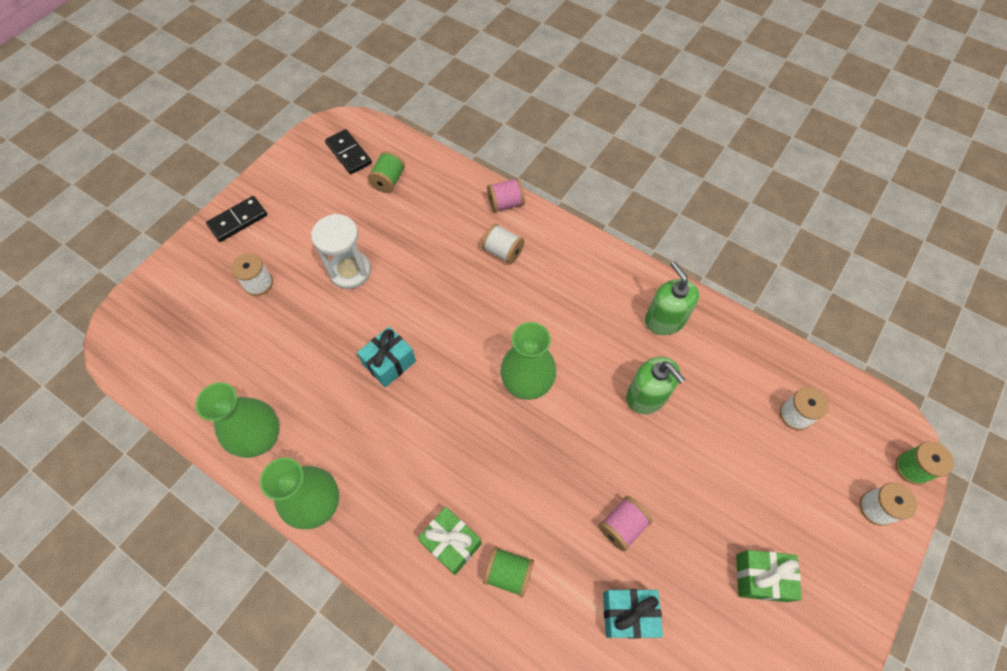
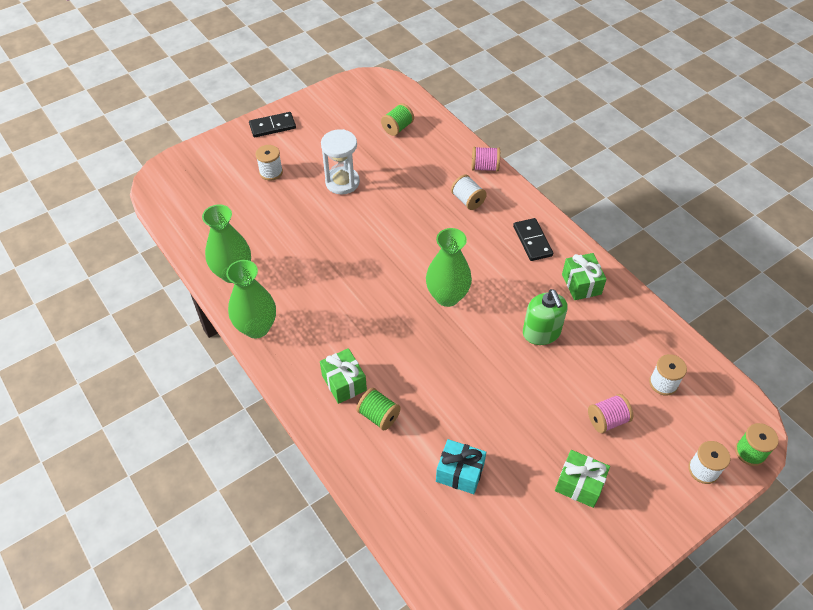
camera: 20 degrees right, 10 degrees down
(349, 153) = (374, 101): black domino -> black domino (532, 241)
(389, 363) = (347, 251): turquoise gift -> none
(622, 526) = (481, 414): pink spool -> pink spool (607, 420)
(664, 320) = (581, 284): green soap dispenser -> green gift

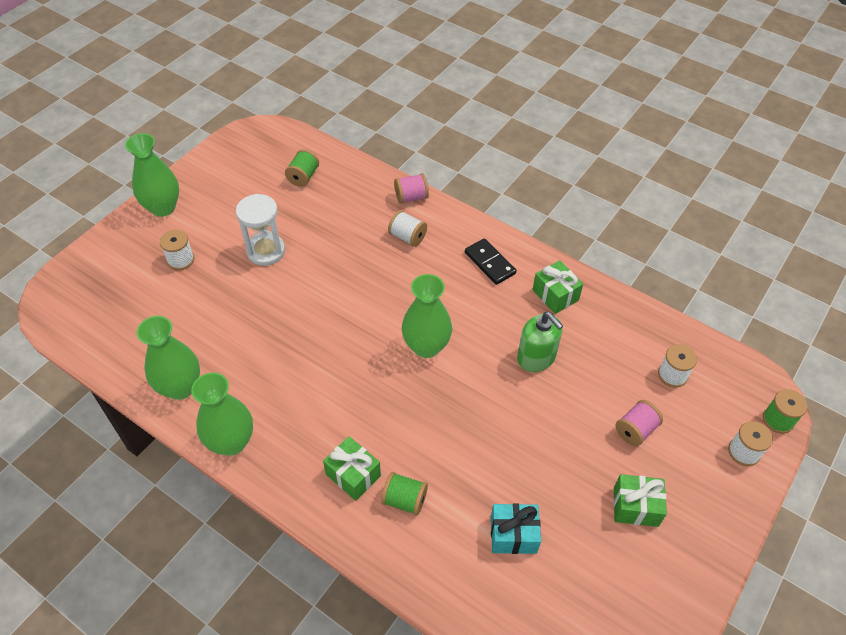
camera: 20 degrees left, 0 degrees up
(272, 126) = (163, 207): black domino -> green vase

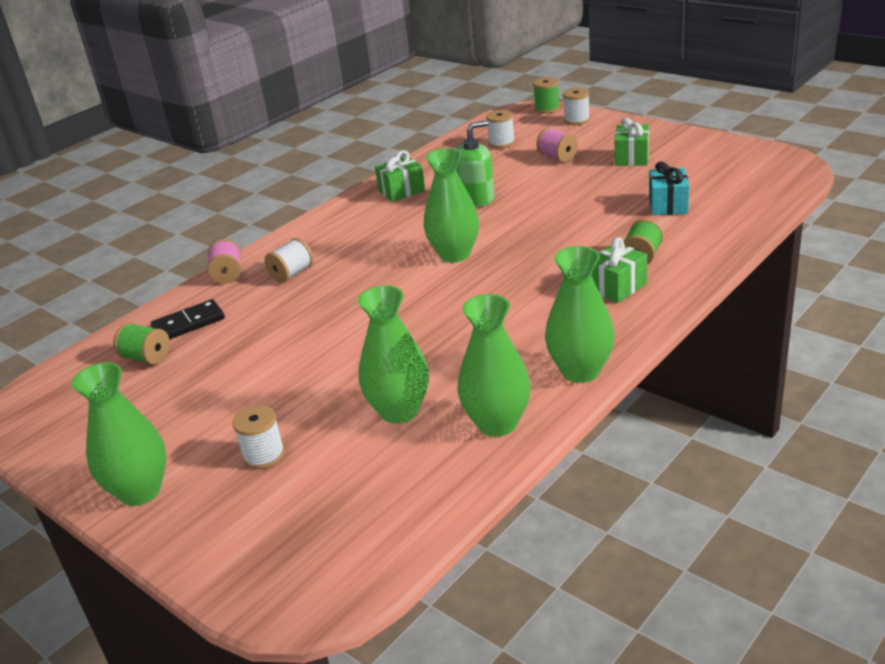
camera: 80 degrees left, 20 degrees down
(209, 327) = (399, 411): none -> green vase
(266, 251) = (276, 376): white hourglass -> none
(490, 263) = (349, 224): black domino -> black domino (188, 323)

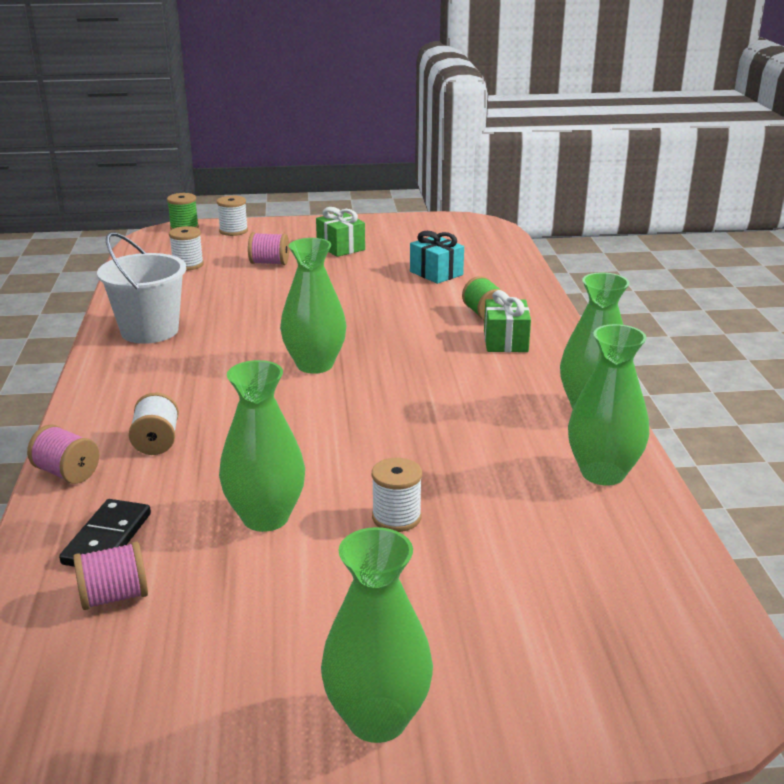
camera: 50 degrees left, 5 degrees down
(146, 358) = (114, 596): green spool -> pink spool
(264, 455) = (449, 606): white spool -> white spool (396, 517)
(399, 411) = (506, 504): green vase -> green vase (265, 517)
(401, 191) = (149, 331): green gift -> white bucket
(476, 198) = (249, 315): green soap dispenser -> none

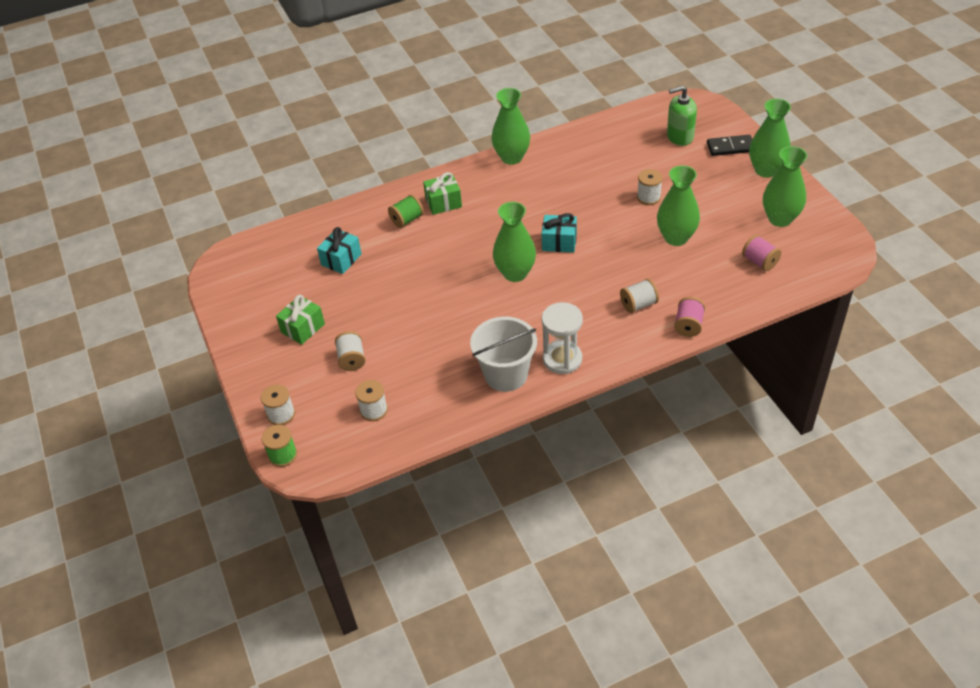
camera: 105 degrees left, 20 degrees up
(107, 538) = (726, 283): black domino -> black domino (730, 147)
(129, 367) = (562, 359): none -> white hourglass
(269, 263) = (352, 359): pink spool -> white spool
(350, 408) = (559, 242): none -> turquoise gift
(576, 616) = (679, 136): none -> green soap dispenser
(603, 473) = (573, 145): green vase -> green vase (780, 219)

